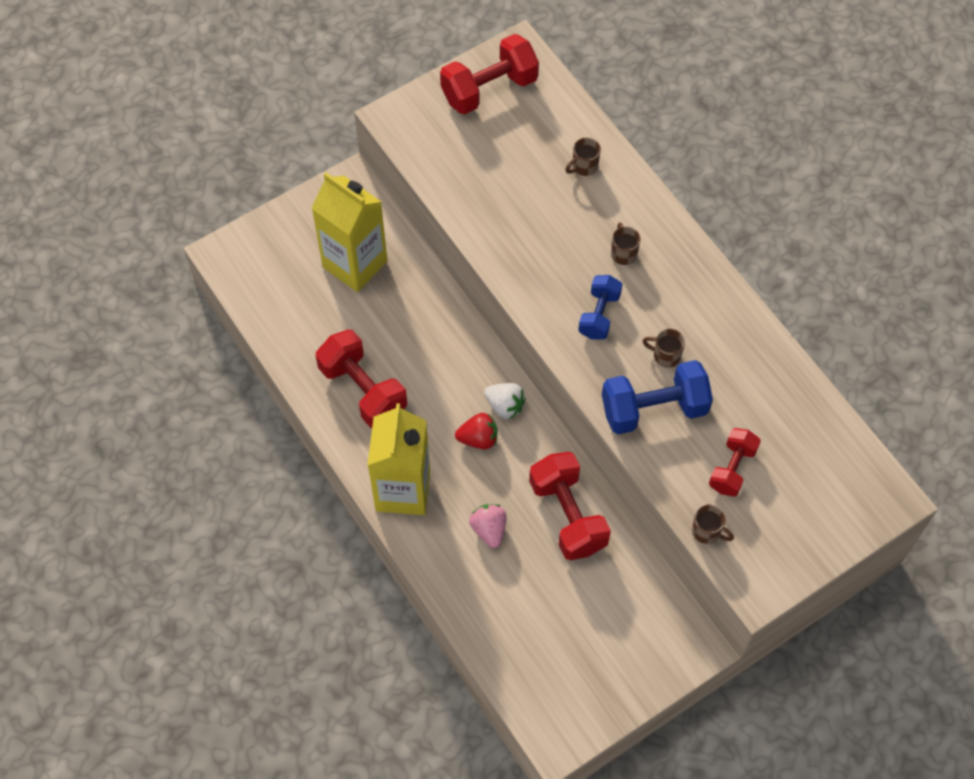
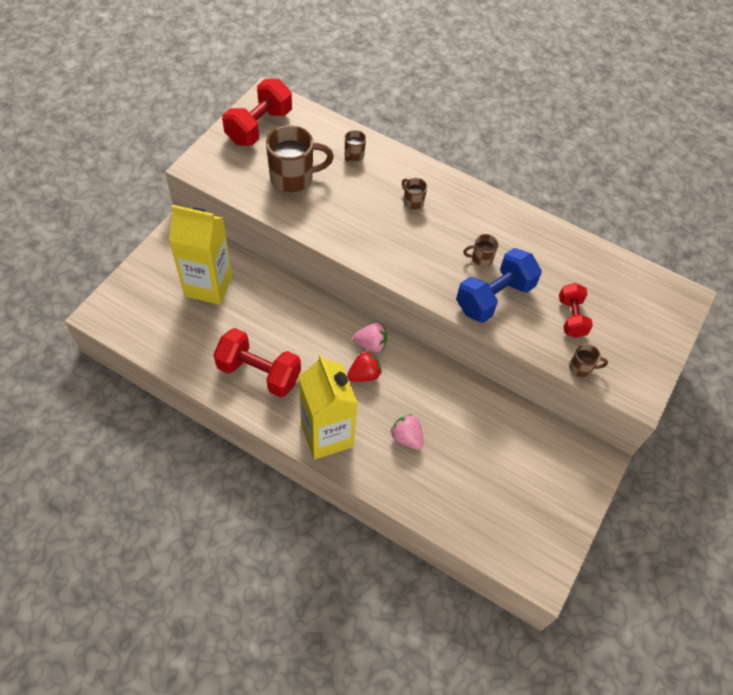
camera: 30 degrees left, 5 degrees down
(497, 172) = (294, 178): none -> brown mug
(505, 406) = (371, 344): white strawberry -> pink strawberry
(568, 515) = (458, 404): red dumbbell -> none
(599, 315) = (419, 248): blue dumbbell -> none

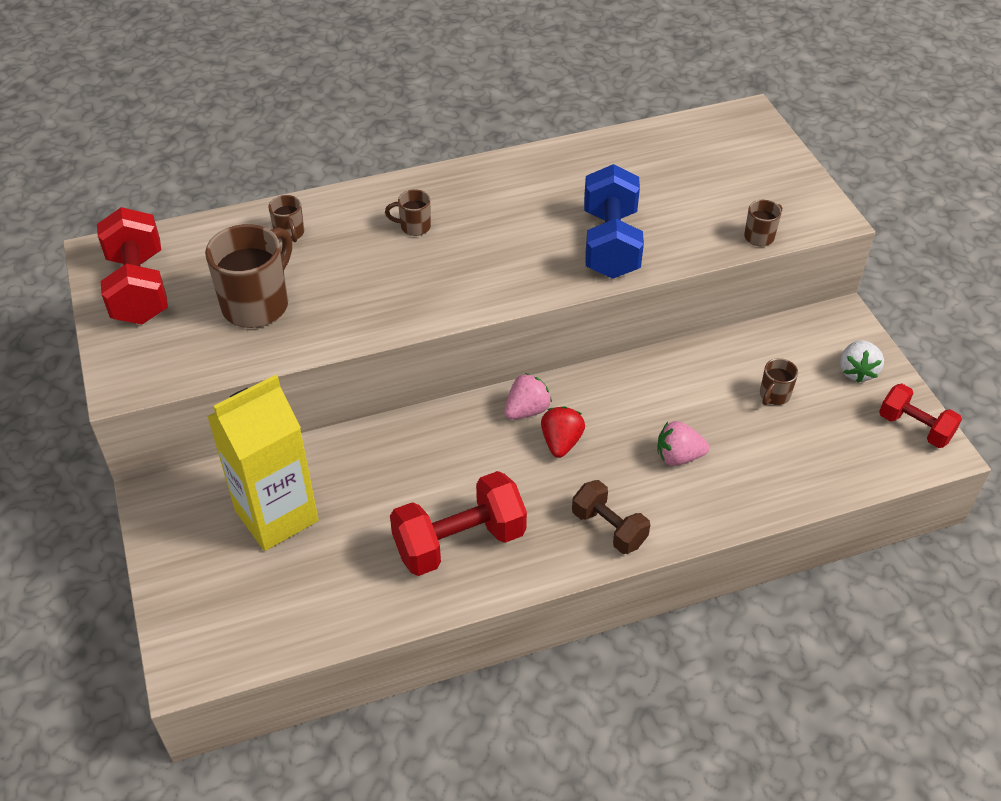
camera: 45 degrees left, 10 degrees down
(327, 435) = (609, 528): yellow carton -> brown dumbbell
(481, 258) = (550, 223): brown mug -> brown mug (774, 396)
(563, 493) = (857, 371): none -> white strawberry
(571, 317) = (693, 205): red dumbbell -> red dumbbell (914, 428)

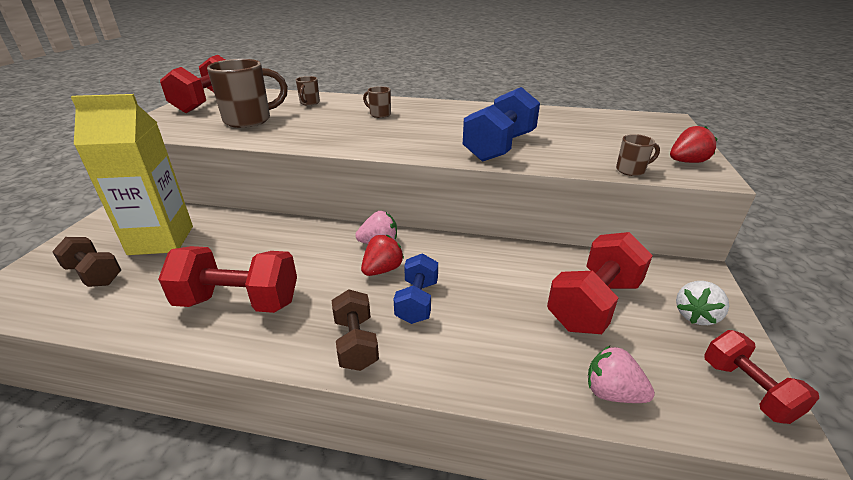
camera: 30 degrees right, 15 degrees down
(264, 588) = (94, 275): none -> brown dumbbell
(624, 463) = (417, 301): none -> blue dumbbell
(678, 456) = (467, 315): pink strawberry -> pink strawberry (612, 393)
(774, 396) = (593, 304): brown mug -> red dumbbell
(802, 201) = (686, 162): none -> red strawberry

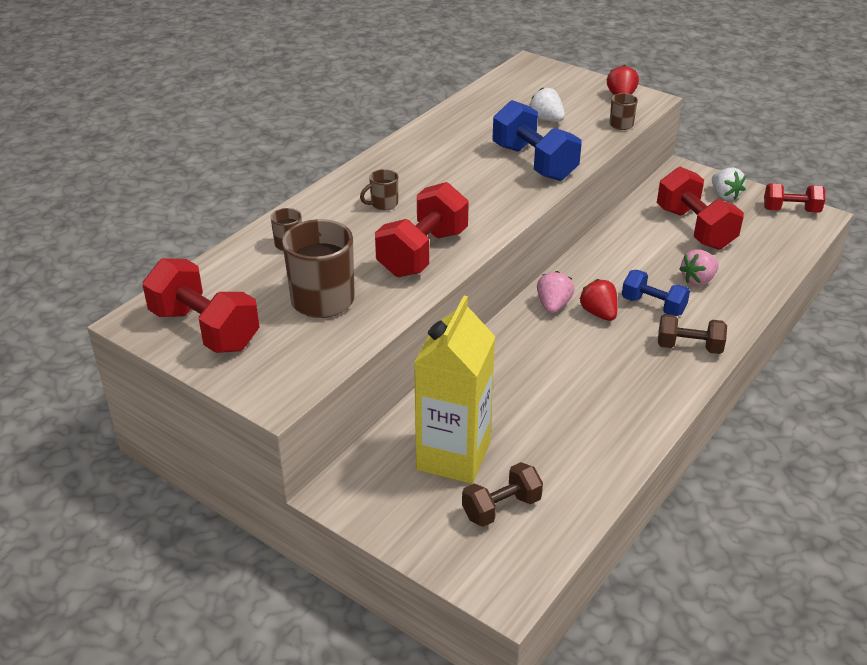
camera: 65 degrees left, 5 degrees up
(238, 302) = (604, 404): red dumbbell -> red dumbbell (422, 253)
(582, 139) = (546, 119): none -> white strawberry
(612, 393) = (776, 256): pink strawberry -> pink strawberry (698, 280)

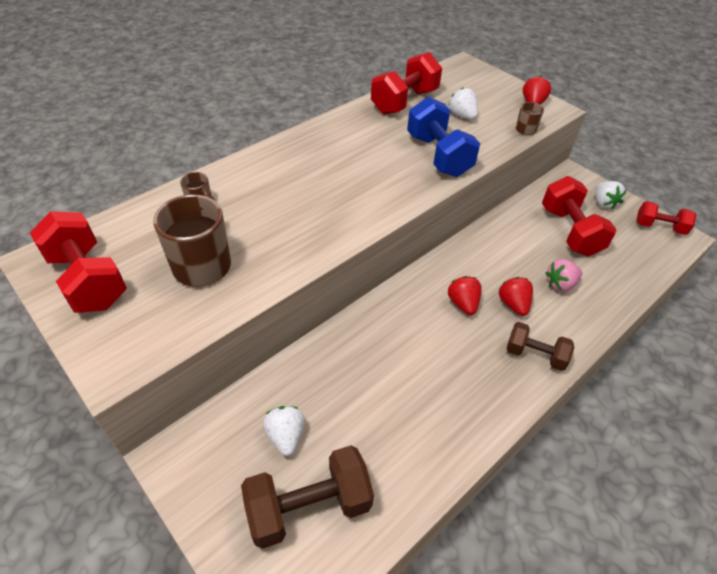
camera: 10 degrees right, 10 degrees up
(383, 204) = (295, 176): brown mug -> none
(422, 253) = (309, 231): red dumbbell -> red dumbbell (404, 101)
(453, 456) = (286, 436): yellow carton -> white strawberry
(501, 508) = (309, 507): brown dumbbell -> brown dumbbell, size x1.62
(553, 305) = (425, 288): pink strawberry -> none
(653, 306) = (513, 304): blue dumbbell -> red strawberry

